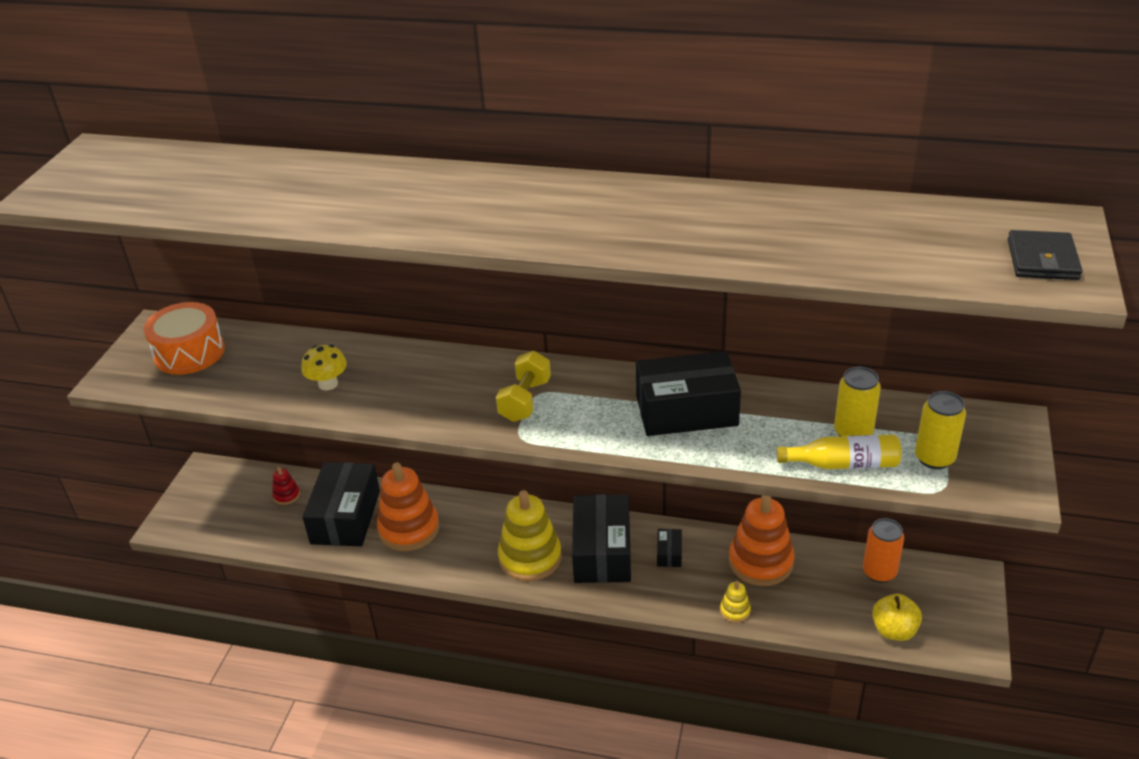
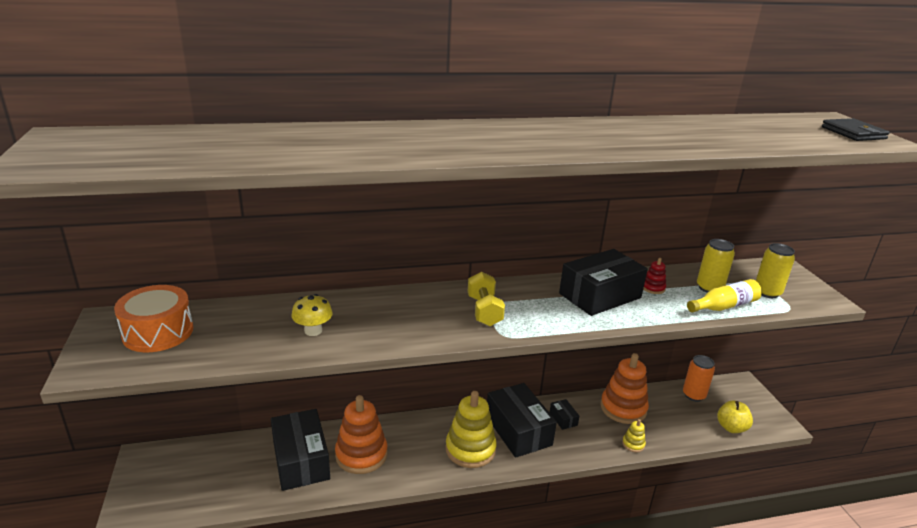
camera: 30 degrees left, 10 degrees down
(286, 495) = (236, 457): red stacking toy -> red stacking toy (653, 288)

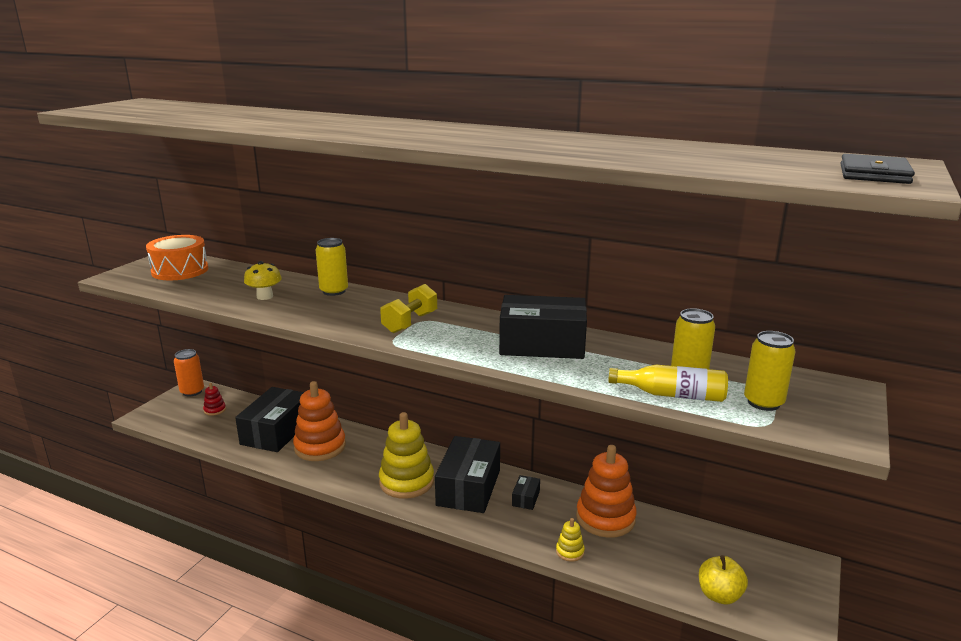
camera: 40 degrees right, 5 degrees down
(367, 301) = (334, 291): none -> yellow can
(653, 288) = (616, 356): red stacking toy -> red stacking toy (215, 410)
(693, 395) = (715, 545): orange can -> orange can (192, 391)

